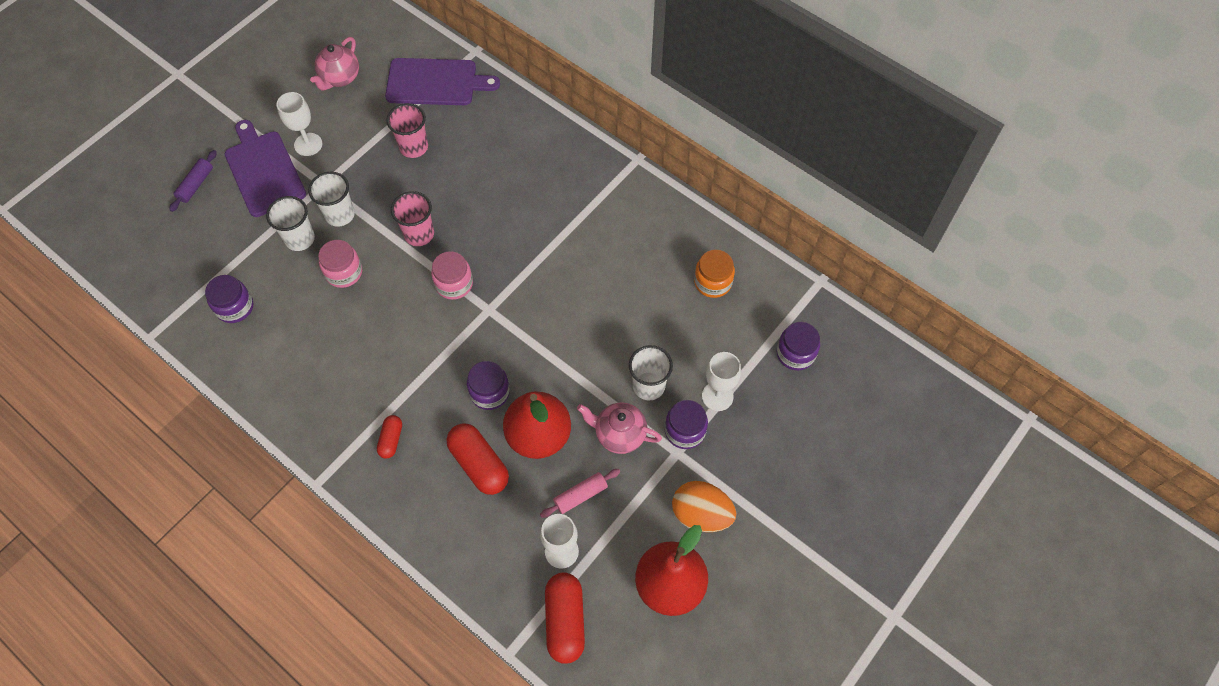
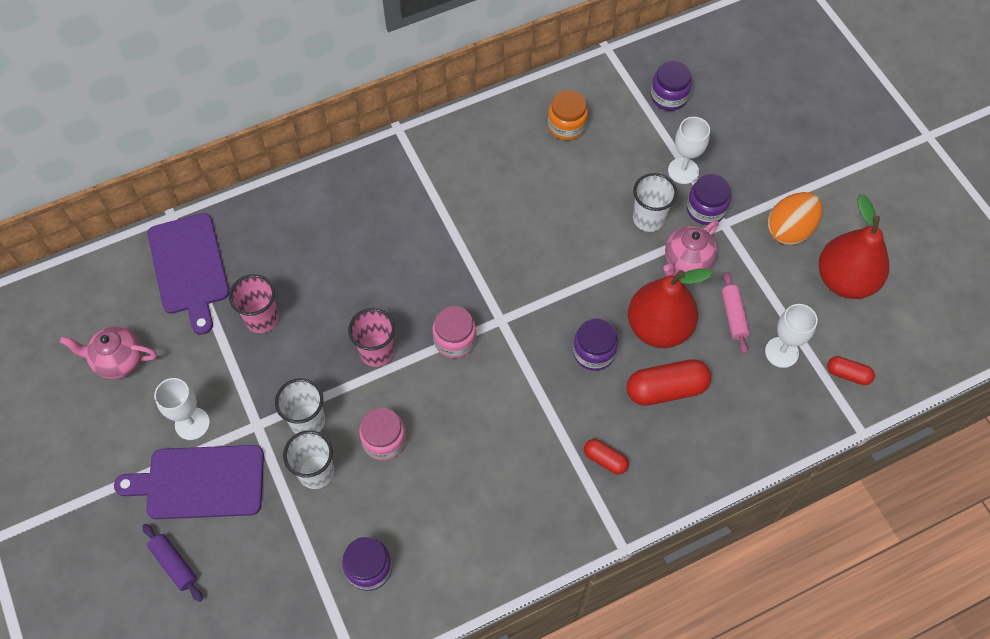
camera: 65 degrees left, 0 degrees up
(340, 78) = (119, 360): pink teapot -> pink teapot turned 135 degrees clockwise
(436, 82) = (189, 268): purple cutting board -> purple cutting board turned 135 degrees clockwise
(565, 621) = (848, 374): red capsule -> red capsule, size x0.55

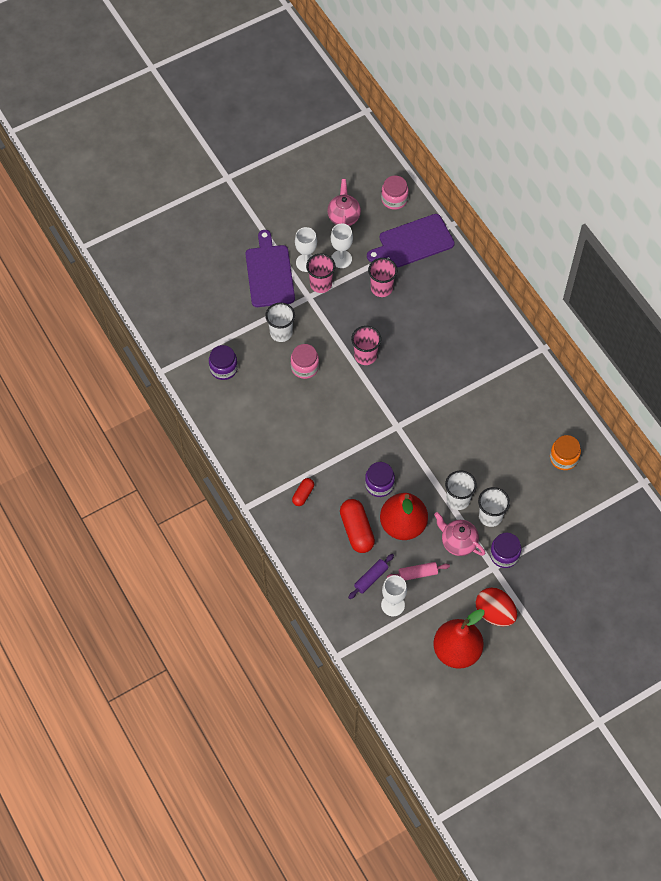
camera: 85 degrees right, 0 degrees up
(174, 564) = (219, 269): purple rolling pin -> purple rolling pin (371, 578)
(237, 405) = (321, 284): none -> pink cup
(307, 421) = (314, 323): white cup -> white cup (458, 499)
(455, 340) = (379, 400): pink jar -> pink jar (394, 199)
(669, 97) = (603, 528): purple jar -> none
(683, 171) = (536, 539): white goblet -> white goblet (341, 259)
(789, 230) = (494, 613): orange egg -> red egg
(848, 374) = (380, 649): red capsule -> none

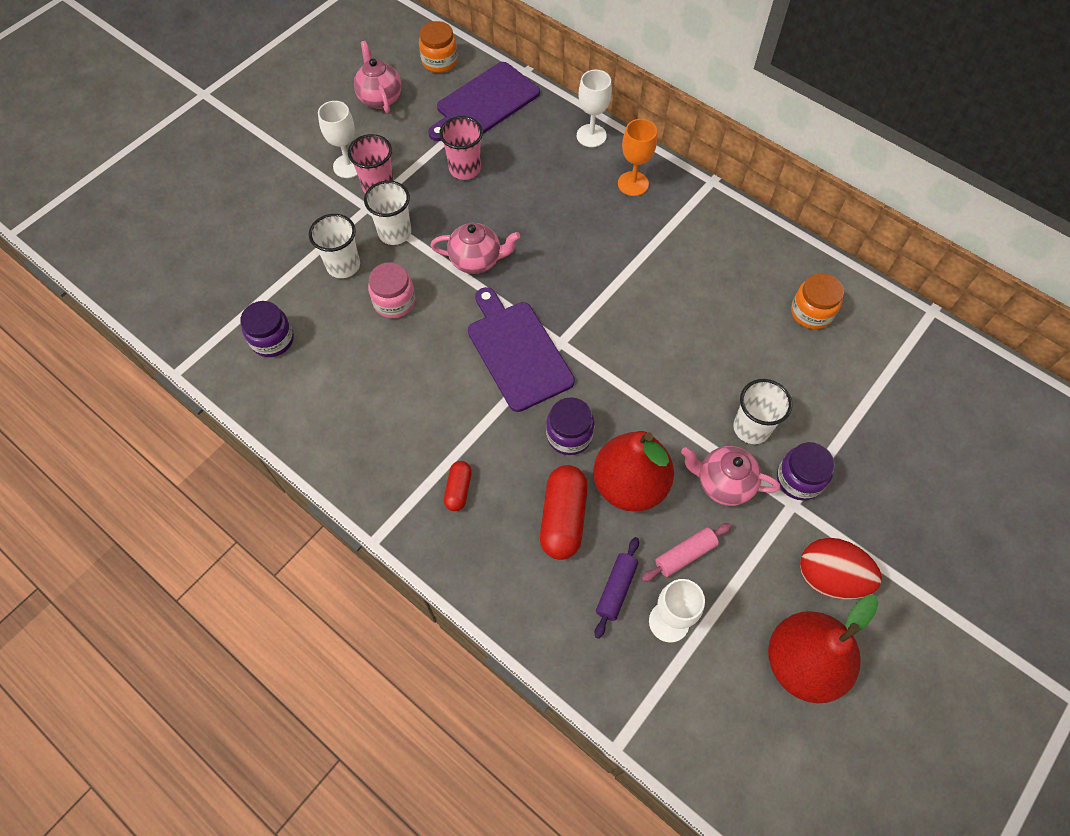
camera: 20 degrees left, 0 degrees up
(269, 273) = (300, 193): purple cutting board -> purple cutting board (517, 351)
(341, 259) = (395, 148): white goblet -> white goblet (591, 136)
(356, 530) = (563, 518): red capsule -> red capsule turned 45 degrees clockwise
(365, 356) = (476, 260): pink cup -> pink teapot
(394, 199) = (439, 61): pink jar -> orange jar
(458, 499) = (694, 419): white cup -> white cup (395, 233)
(488, 333) = (633, 184): none -> orange goblet

